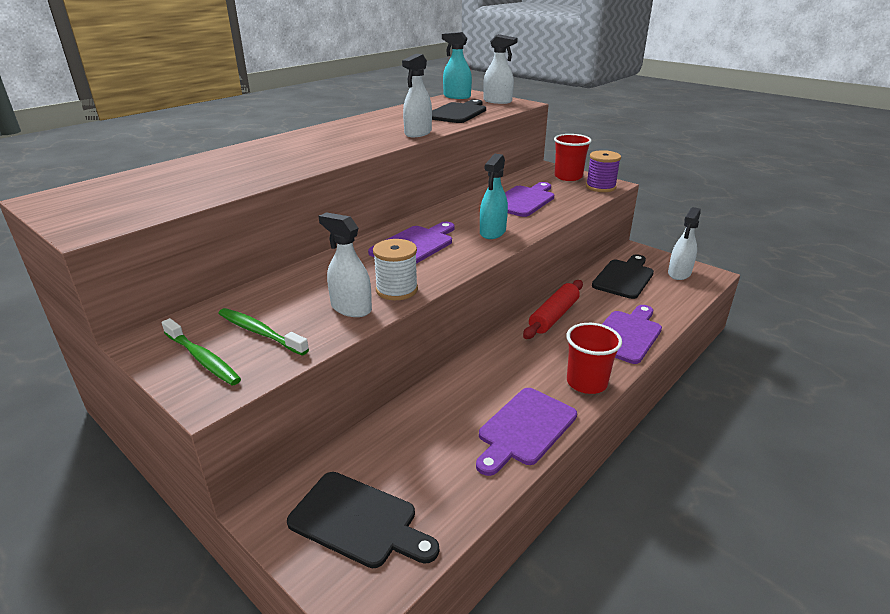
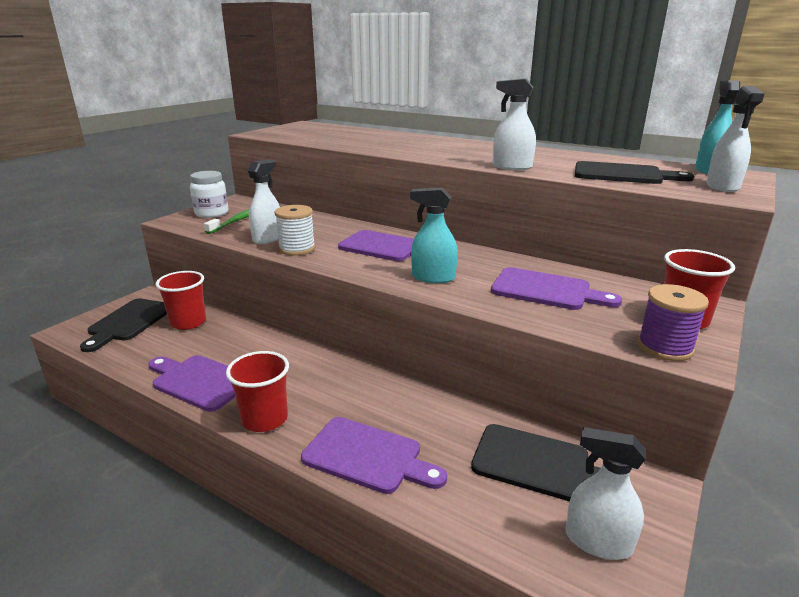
camera: 80 degrees right, 5 degrees down
(202, 358) = (212, 213): green toothbrush -> white jar
(383, 454) = (188, 322): none -> red cup
(554, 316) = (398, 395): red rolling pin -> none

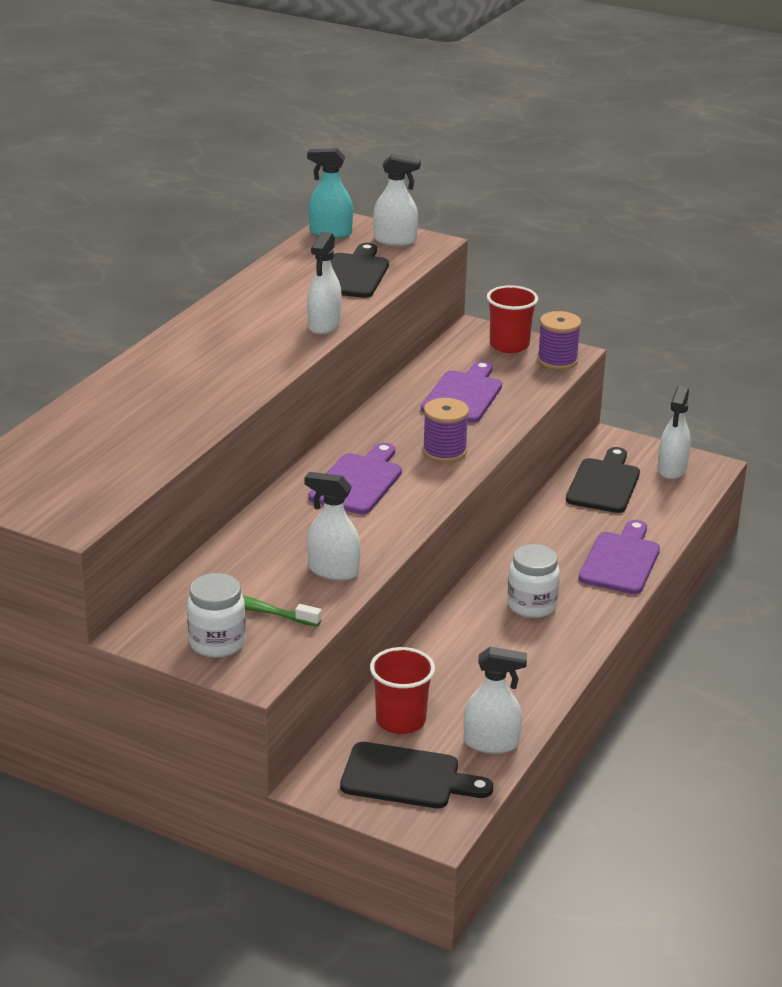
camera: 95 degrees left, 5 degrees up
(135, 355) = (491, 743): none -> white spray bottle
(199, 381) = (536, 677): purple cutting board -> none
(265, 419) = (588, 621): red cup -> none
(297, 249) = (370, 543): white spool -> none
(302, 388) = (531, 605): none -> white jar
(433, 277) = (444, 451): turquoise spray bottle -> purple spool

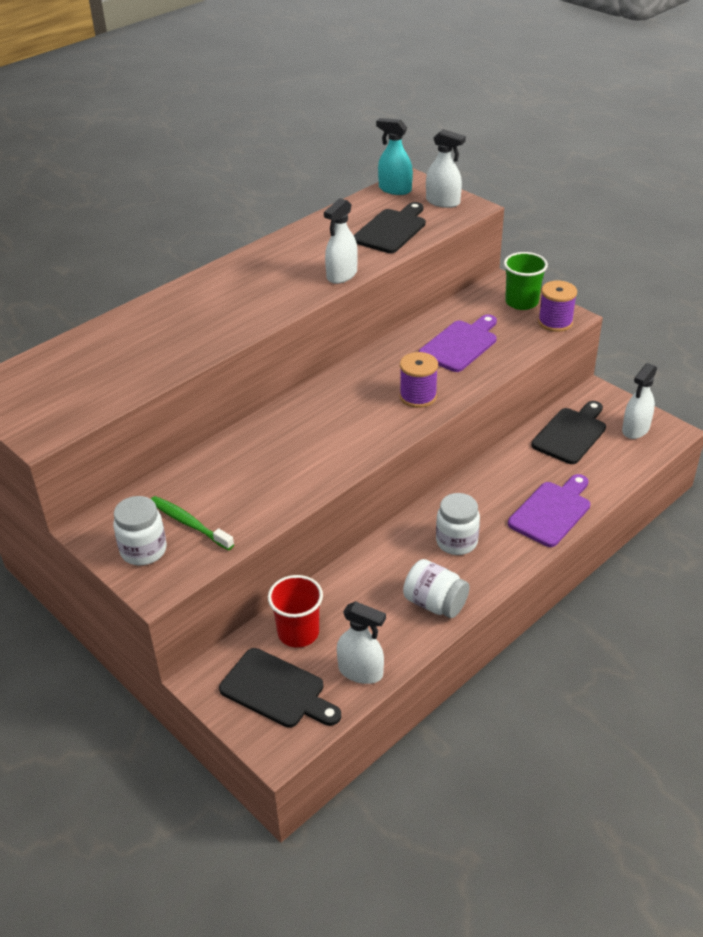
camera: 20 degrees right, 10 degrees up
(333, 571) = (270, 497): white spray bottle -> none
(358, 482) = (334, 414): purple cutting board -> none
(509, 345) = (521, 302): red cup -> green cup
(539, 667) = (435, 603): none -> white jar

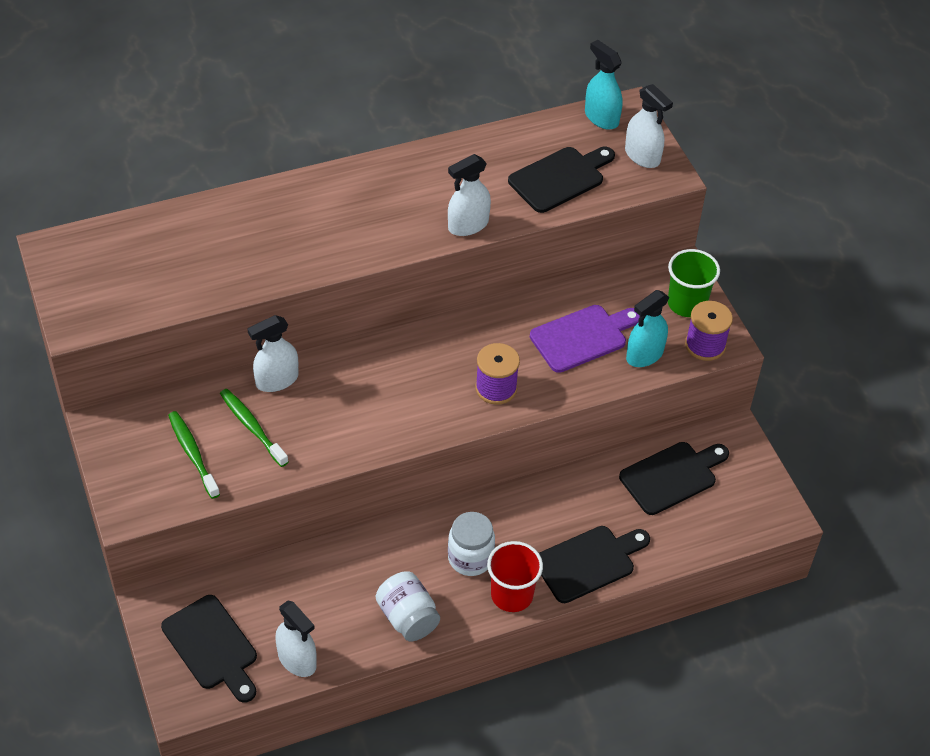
camera: 20 degrees right, 10 degrees up
(143, 550) = (137, 467): white jar -> none
(231, 487) = (252, 427): none -> green toothbrush
(298, 632) = (263, 595): red cup -> red cup (512, 595)
(515, 341) = (644, 355): none -> turquoise spray bottle
(552, 511) = (588, 562): purple cutting board -> black cutting board
(635, 429) = (746, 498): white spray bottle -> white spray bottle (277, 380)

